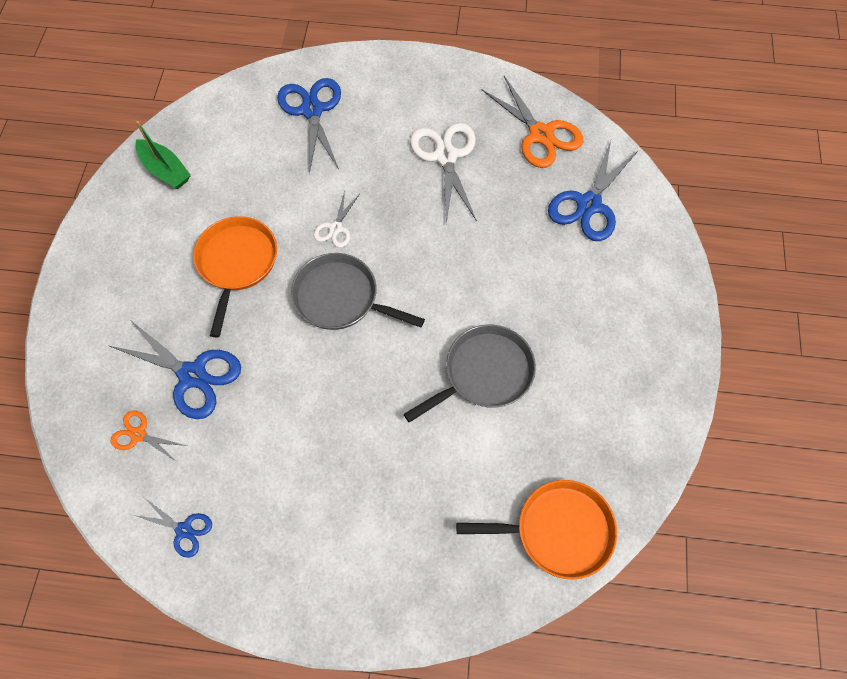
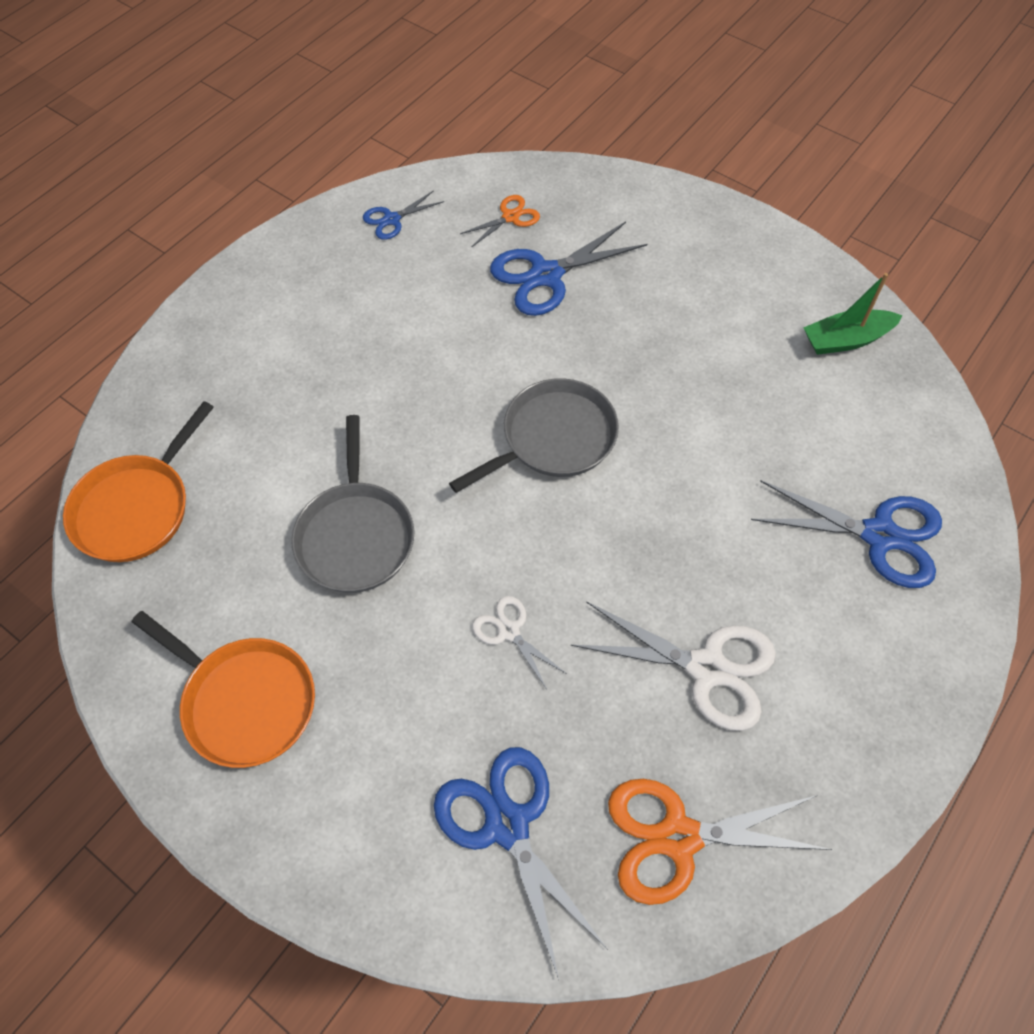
camera: 120 degrees right, 5 degrees down
(237, 263) = (665, 360): orange pan -> orange pan (245, 701)
(335, 228) = (658, 476): white scissors -> white scissors (509, 631)

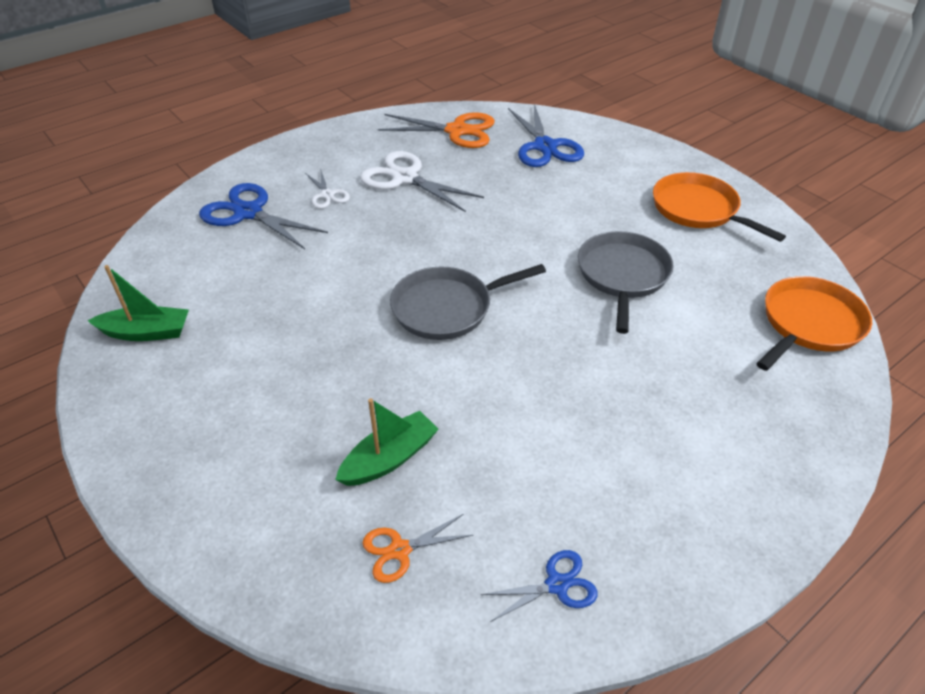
camera: 165 degrees left, 15 degrees down
(509, 631) = (521, 211): white scissors -> white scissors (327, 195)
(546, 275) = (389, 458): blue scissors -> green boat

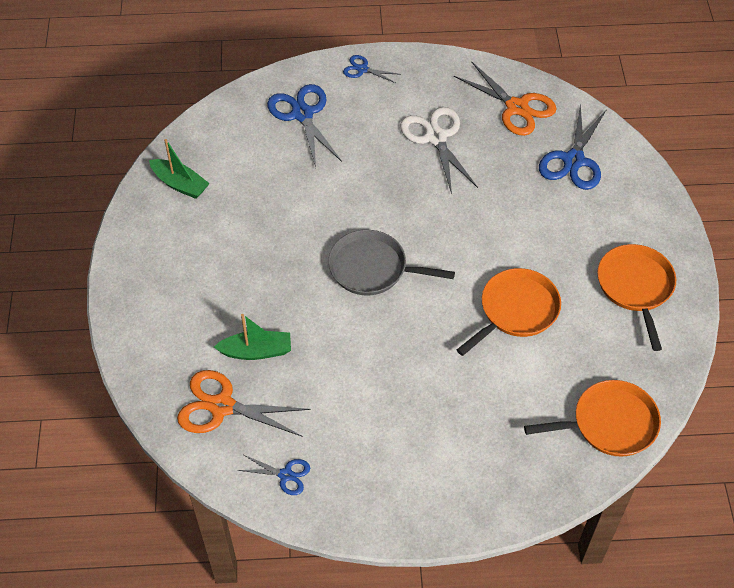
camera: 35 degrees right, 10 degrees up
(282, 157) = (362, 69): none -> blue scissors
(327, 195) = (367, 125): white scissors -> none
(400, 550) = (222, 406): orange scissors -> orange scissors, size x1.87
(622, 275) = (516, 310): grey pan -> orange pan

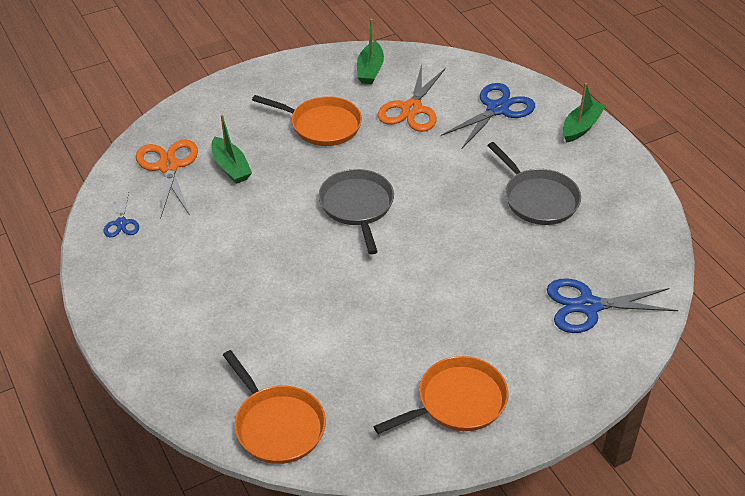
camera: 65 degrees right, 10 degrees down
(362, 69) = (581, 127): blue scissors -> green boat
(436, 137) = (538, 199): white scissors -> grey pan
(516, 107) = (623, 243): orange scissors -> orange scissors (411, 109)
(516, 310) = (370, 316): orange pan -> orange pan (322, 125)

